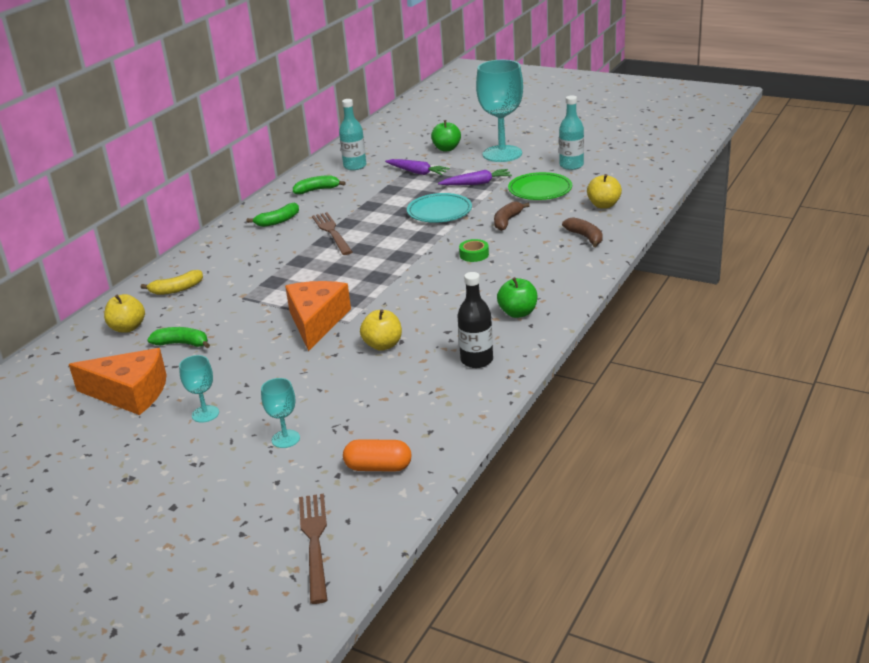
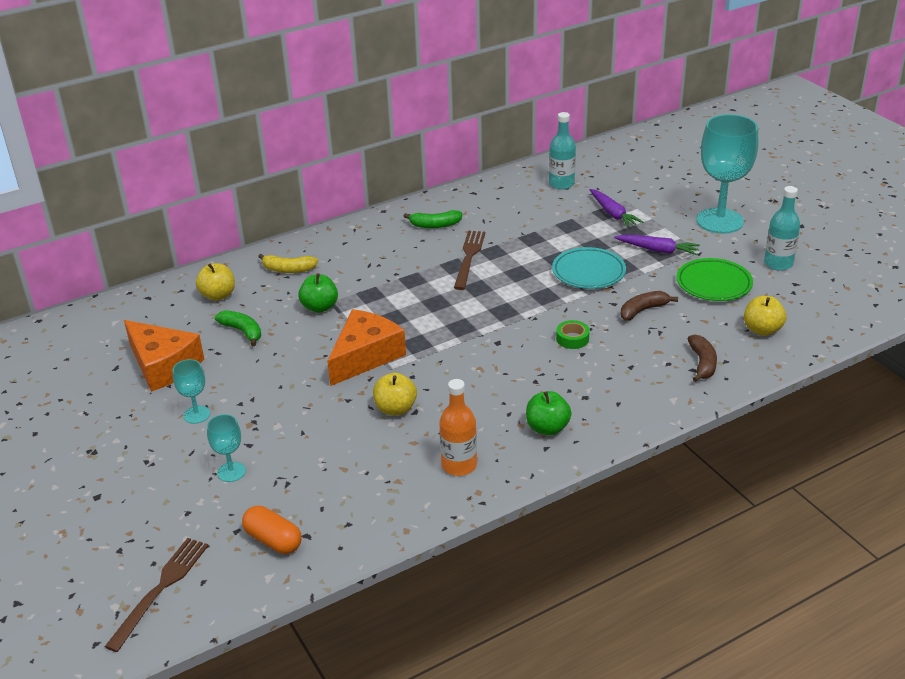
camera: 30 degrees right, 5 degrees up
(317, 190) = (501, 201): green banana -> none
(446, 149) = (669, 194): green apple -> green apple (320, 307)
(476, 360) = (459, 465): black bottle -> orange bottle

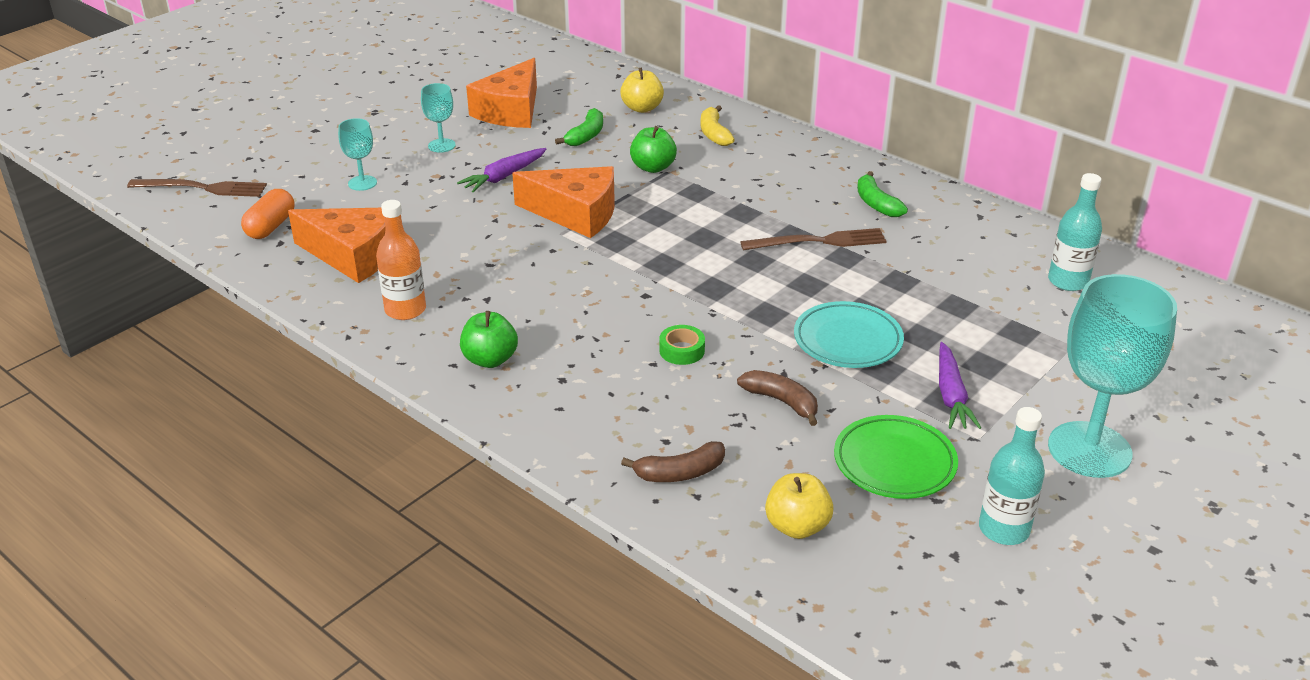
camera: 70 degrees right, 0 degrees up
(357, 488) = (353, 255): none -> orange cheese
(395, 409) = (489, 251): yellow apple -> none
(613, 214) = (1022, 339): purple carrot -> purple carrot (504, 177)

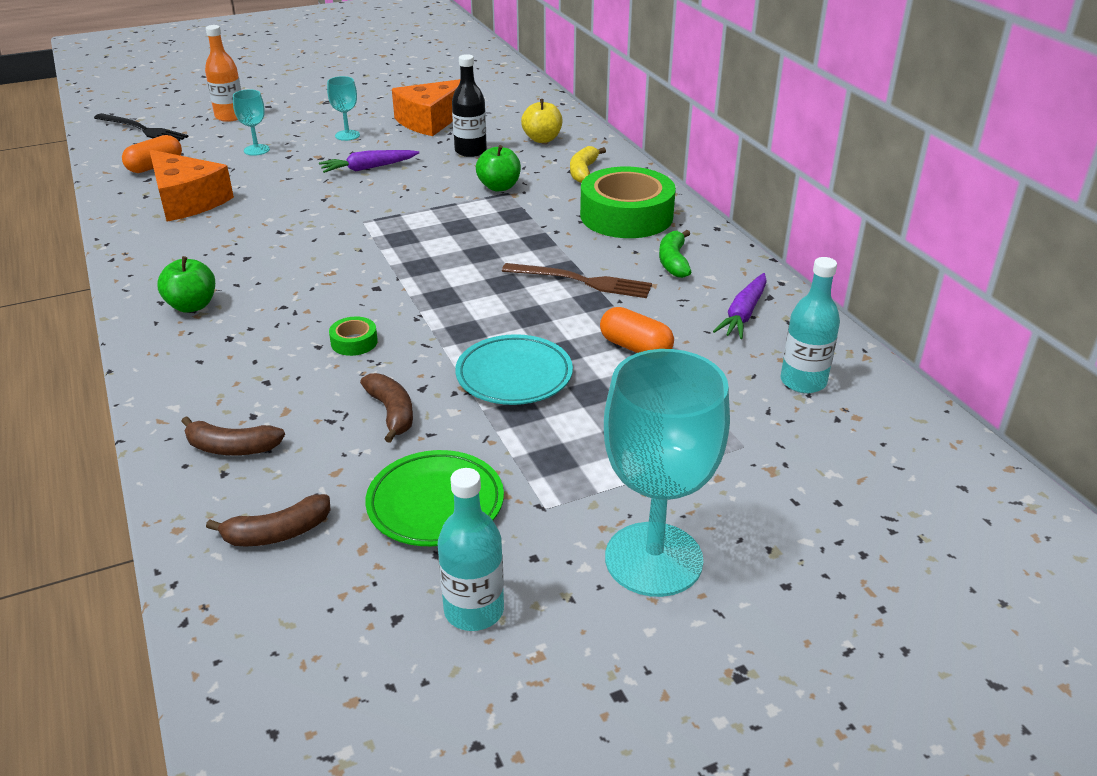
camera: 25 degrees right, 0 degrees up
(202, 188) = (142, 130): brown fork -> black fork
(405, 310) = (176, 250): orange bottle -> orange bottle (230, 116)
(576, 214) = (393, 209): orange cheese -> none
(586, 136) = (470, 151): green banana -> black bottle
(795, 169) = (626, 216): none -> green tape
(797, 526) = (277, 533): yellow apple -> brown banana
(919, 289) = (635, 347): none -> orange capsule
(951, 395) = (561, 457): purple carrot -> purple carrot (743, 314)

